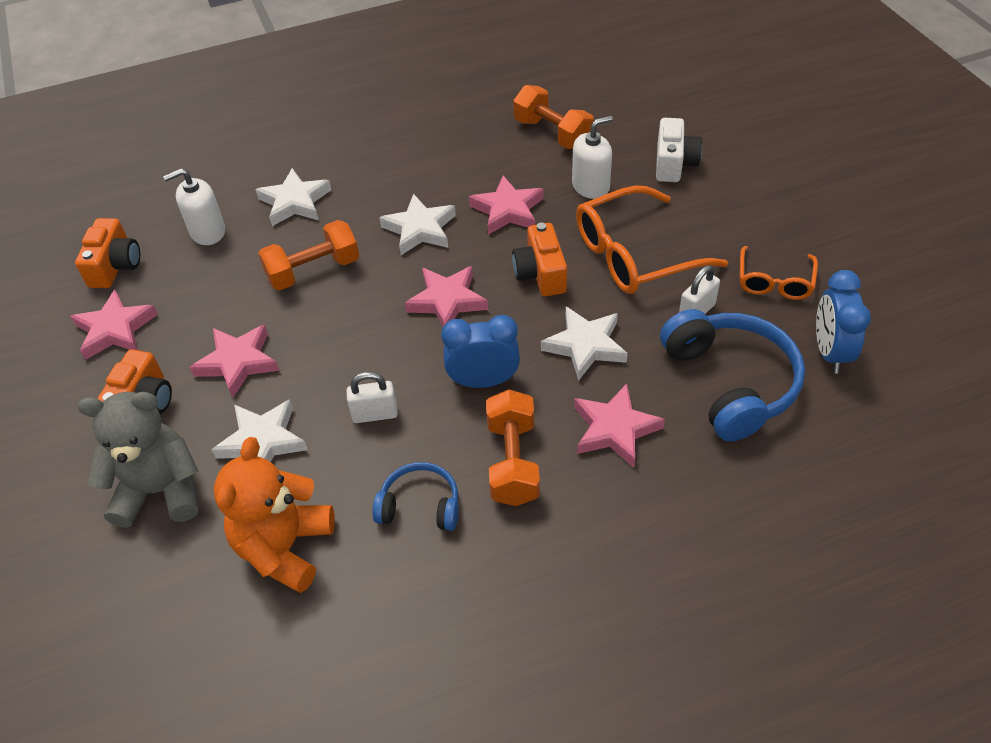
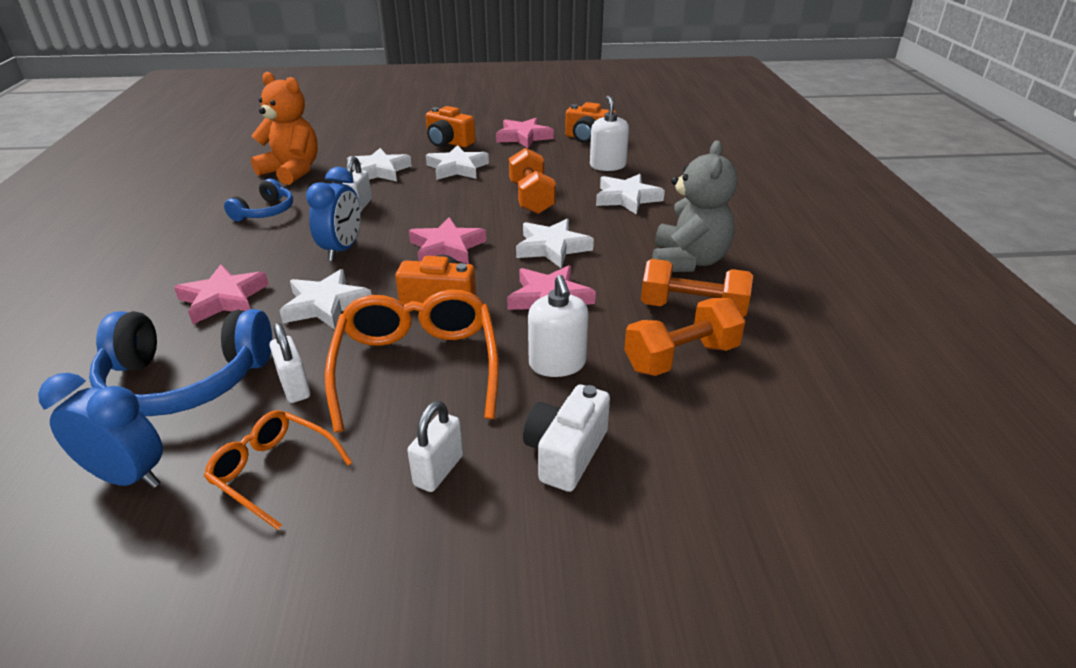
camera: 105 degrees right, 15 degrees down
(160, 491) = (375, 144): grey teddy bear -> grey teddy bear (688, 261)
(238, 362) = (457, 168): pink star -> white star
(513, 462) = (254, 249): orange dumbbell -> orange dumbbell (692, 309)
(674, 164) = (566, 453): white camera -> white camera turned 90 degrees clockwise
(722, 210) = (438, 470): none -> white padlock

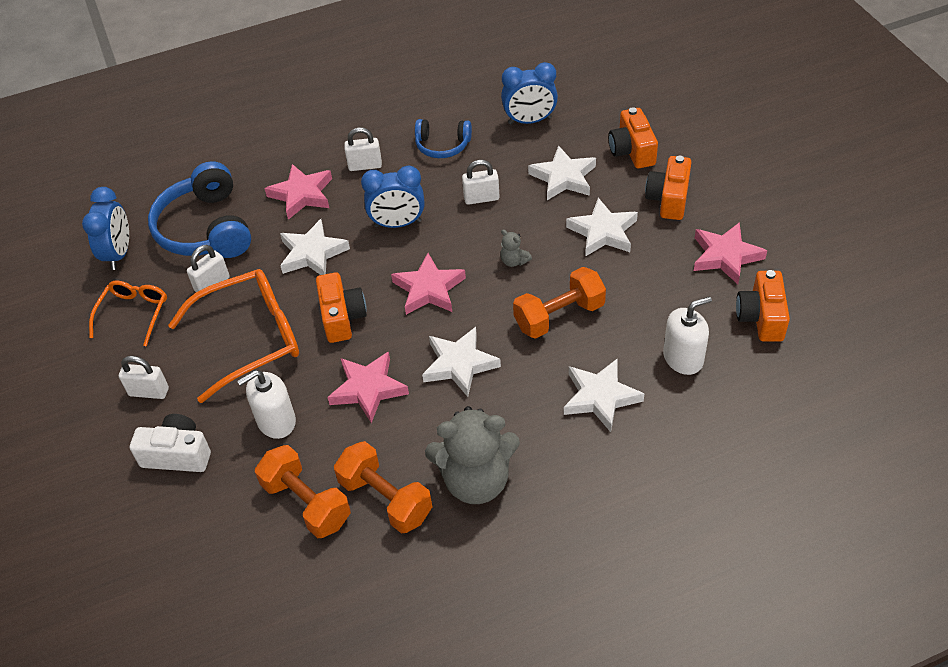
camera: 75 degrees right, 15 degrees up
(234, 255) = (365, 166): none -> white padlock
(292, 171) = (530, 121): orange teddy bear -> blue clock
(382, 144) = (632, 151): none -> orange camera
(452, 205) = (514, 261): none -> grey teddy bear
(692, 309) = (385, 499): orange dumbbell -> orange dumbbell turned 45 degrees counterclockwise

